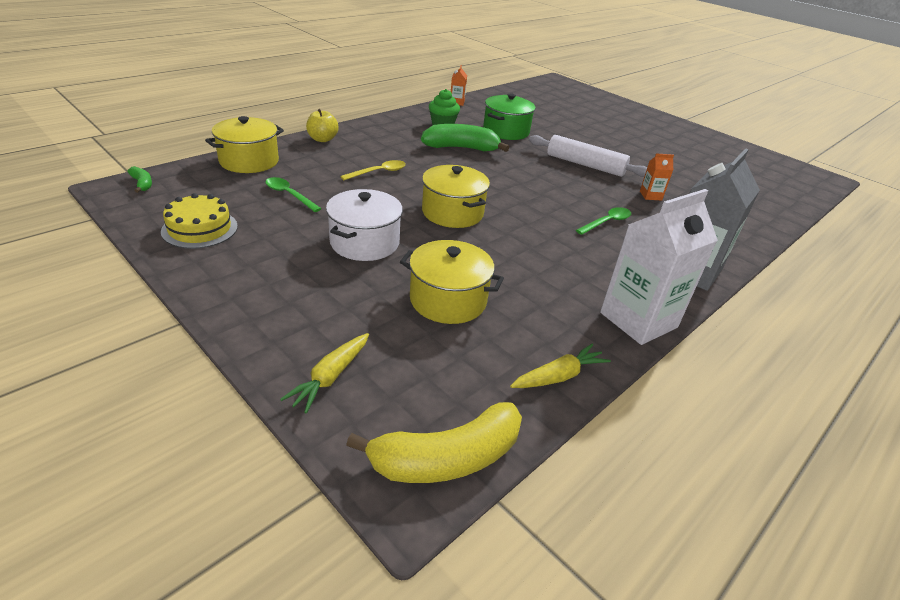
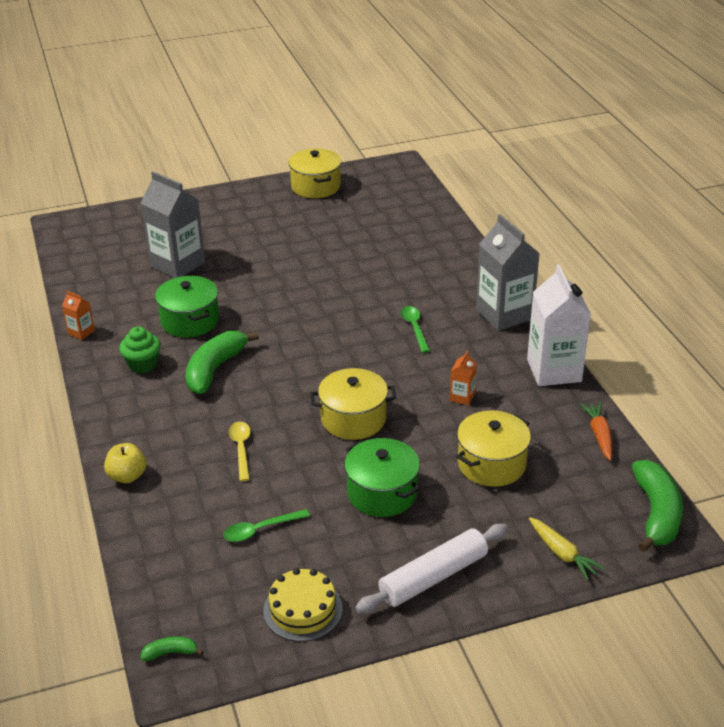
camera: 60 degrees left, 0 degrees up
(249, 161) = (156, 551): yellow pot -> yellow pot (316, 186)
(364, 242) = (382, 493): white pot -> green pot
(447, 458) = (656, 514): yellow banana -> green banana
(558, 376) = (599, 435): yellow carrot -> orange carrot
(563, 117) = (177, 264): none -> grey carton
(585, 165) = (301, 296): white rolling pin -> white rolling pin (433, 577)
(650, 196) = (381, 281): orange carton -> orange carton (462, 397)

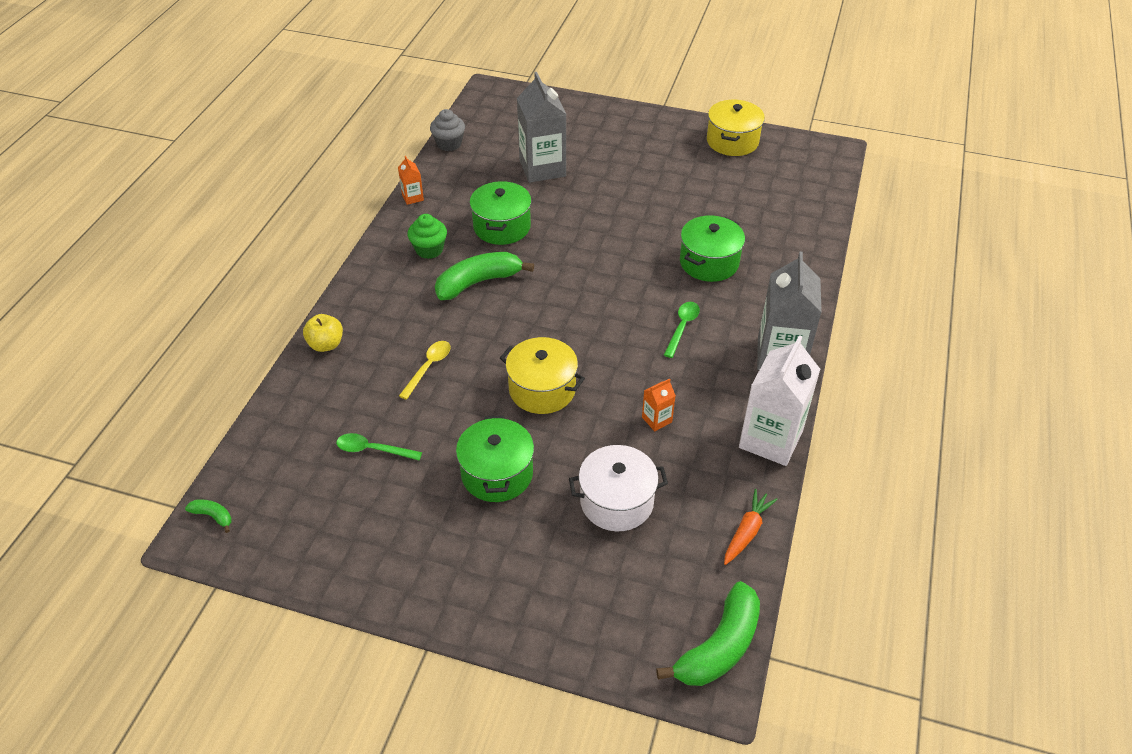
camera: 35 degrees right, 10 degrees up
(69, 278) = (449, 144): none -> grey cupcake
(303, 609) = (335, 541): yellow cake -> none
(387, 276) = (709, 262): none -> green pot
(433, 577) = (460, 579): white rolling pin -> none
(491, 464) = (616, 501): yellow pot -> white pot
(562, 553) = (590, 629): yellow carrot -> none

